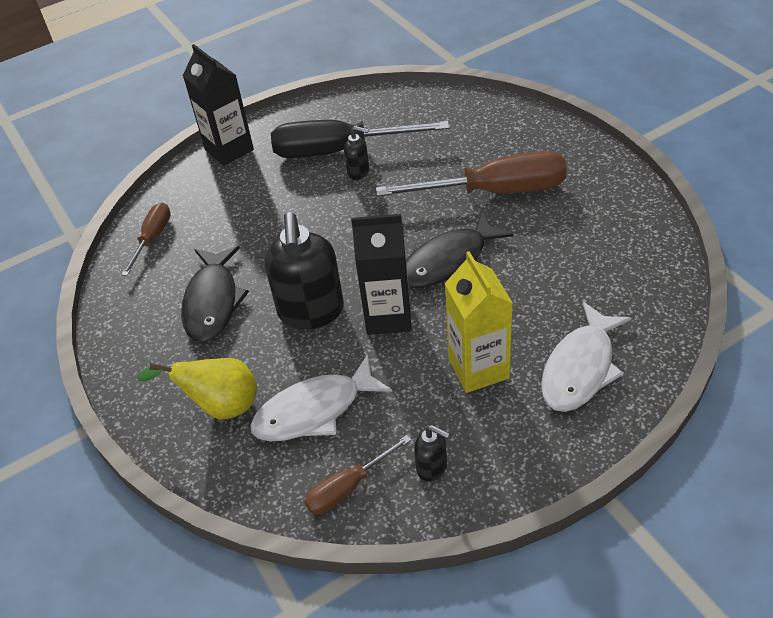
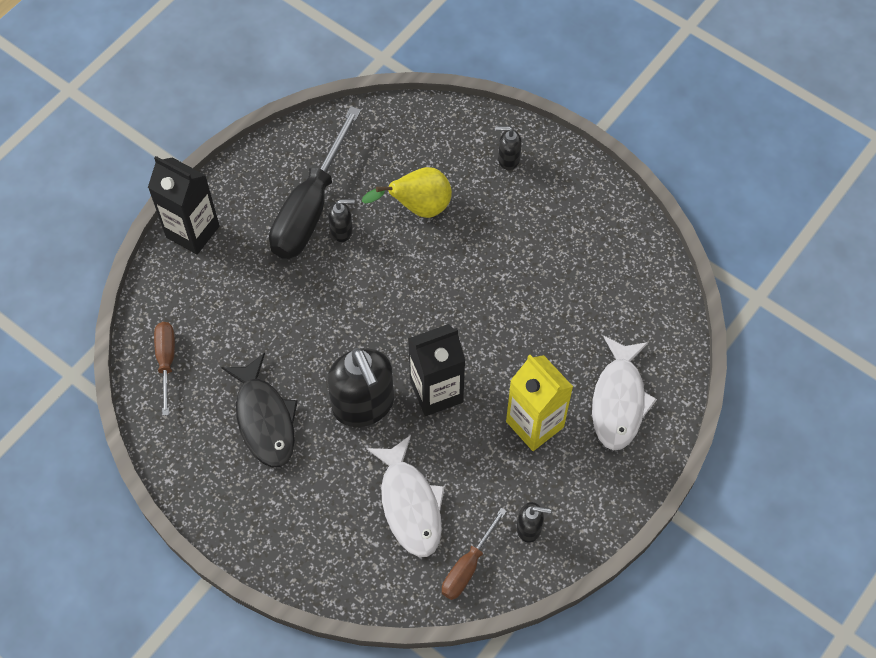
camera: 25 degrees left, 15 degrees up
(220, 406) = (323, 523): yellow pear -> yellow pear (418, 207)
(314, 410) = (410, 504): white fish -> white fish turned 60 degrees counterclockwise
(339, 150) = (310, 208): black screwdriver -> black screwdriver turned 45 degrees counterclockwise
(449, 261) = (469, 317): black fish -> none
(494, 191) = (484, 225): brown screwdriver -> none
(539, 146) = (508, 159): none -> black soap dispenser

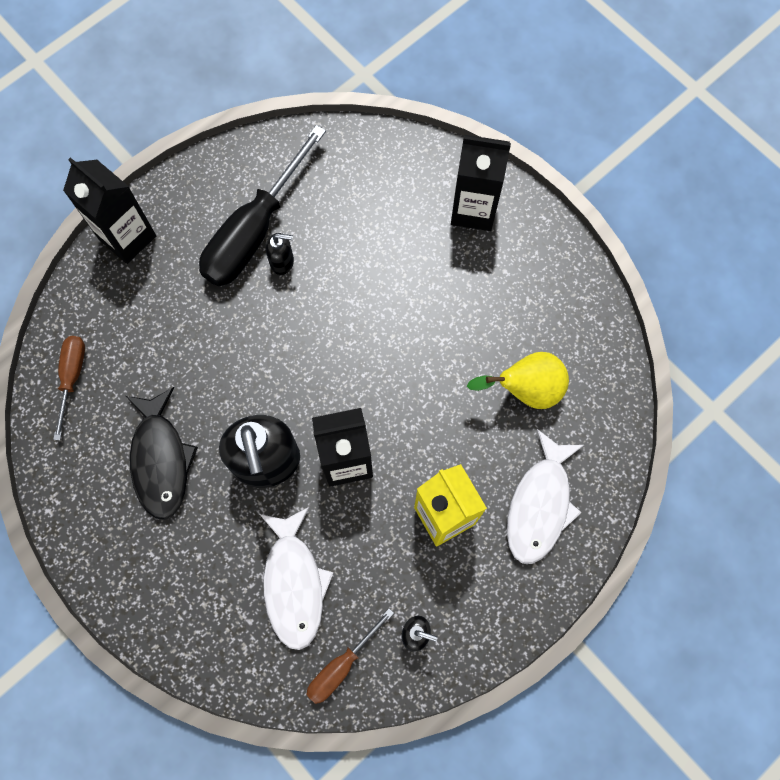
camera: 10 degrees right, 10 degrees up
(418, 207) = (367, 249): yellow pear -> yellow pear (525, 390)
(508, 159) = (473, 210): black soap dispenser -> black carton

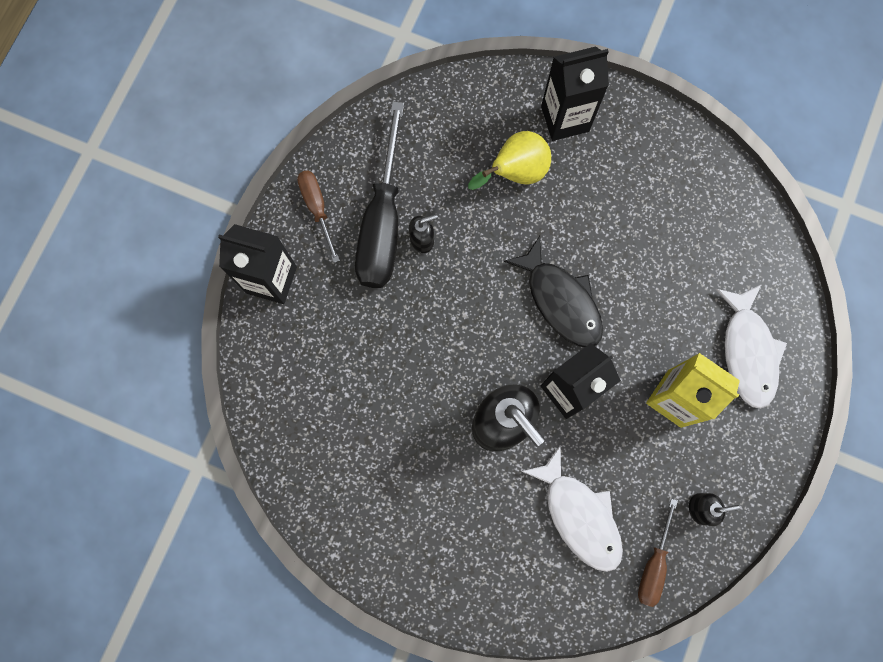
camera: 25 degrees left, 5 degrees up
(72, 377) = (290, 429): brown screwdriver -> brown screwdriver (317, 209)
(161, 459) = (409, 464): black fish -> black fish (560, 300)
(525, 390) = (688, 259): yellow pear -> yellow pear (515, 173)

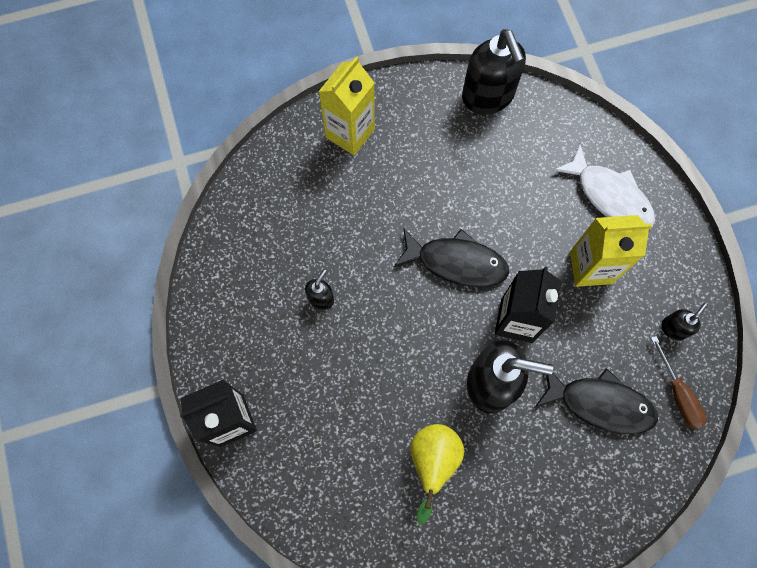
camera: 40 degrees left, 5 degrees down
(317, 209) = (222, 338): brown screwdriver -> none
(383, 222) = (281, 309): black screwdriver -> none
(515, 173) = (347, 198): yellow pear -> yellow pear (433, 462)
(565, 118) = (350, 133): black carton -> yellow carton
(579, 515) = (600, 403): white fish -> black fish
(715, 179) = (488, 97): none -> black soap dispenser

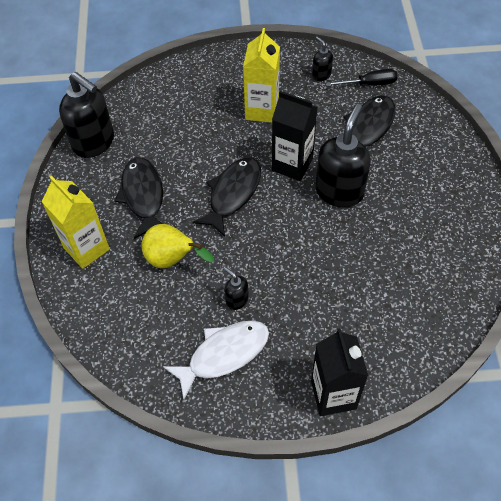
camera: 75 degrees left, 15 degrees down
(429, 169) = (143, 196): none -> black fish
(433, 462) = (395, 243): yellow pear -> yellow pear (173, 260)
(488, 97) = (94, 142): black soap dispenser -> black soap dispenser turned 45 degrees clockwise
(609, 196) = (208, 86): white fish -> white fish (223, 355)
(678, 394) = (369, 84): brown screwdriver -> black screwdriver

